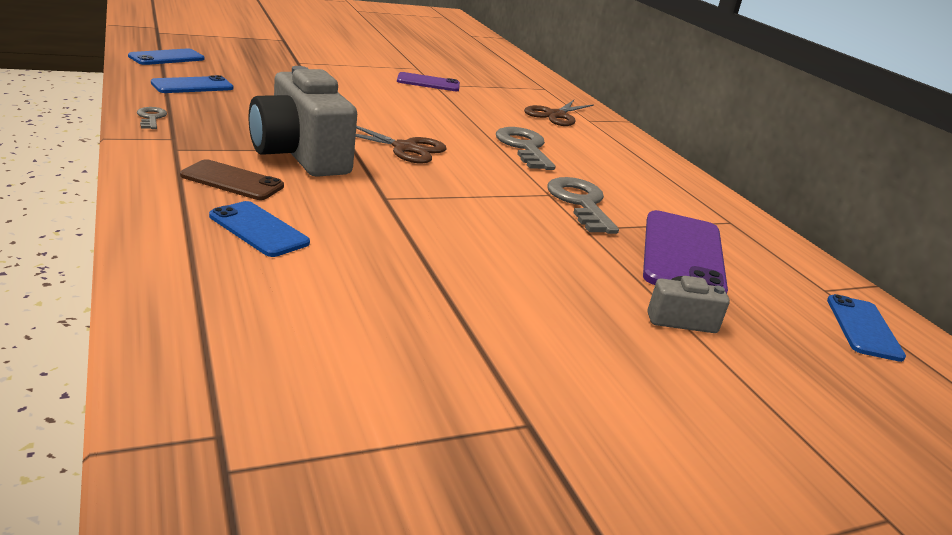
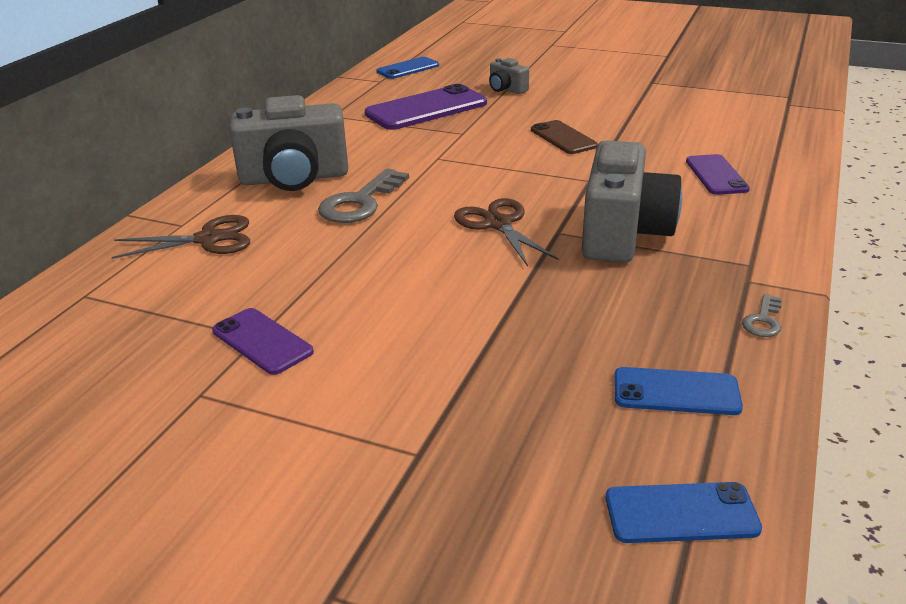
camera: 130 degrees left, 5 degrees up
(232, 181) = (712, 217): brown phone -> brown phone (563, 138)
(258, 229) = (716, 175): blue phone -> purple phone
(580, 203) = (425, 147): grey key -> none
(604, 156) = (294, 178): none -> grey camera

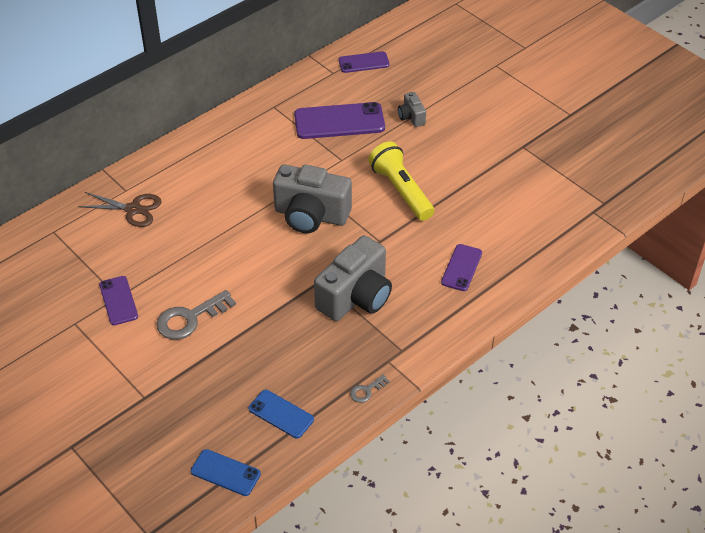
camera: 25 degrees right, 15 degrees up
(294, 178) = (209, 169): grey camera -> grey camera (311, 215)
(360, 202) = (232, 209): grey key -> grey key (190, 318)
(408, 68) = (363, 62): blue phone -> purple phone
(498, 224) = (294, 260): brown scissors -> none
(563, 138) = (401, 190): brown phone -> yellow flashlight

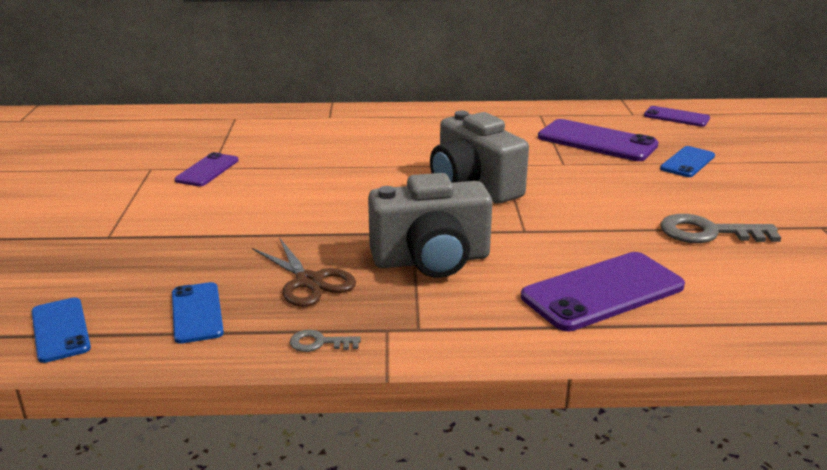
camera: 40 degrees right, 20 degrees down
(133, 209) = (316, 128): brown scissors -> brown scissors (309, 281)
(190, 318) = (242, 205): grey key -> grey key (708, 233)
(401, 190) = (604, 205): yellow flashlight -> none
(411, 117) = (687, 162): grey camera -> blue phone
(461, 268) = (603, 292): purple phone -> purple phone, size x1.71

